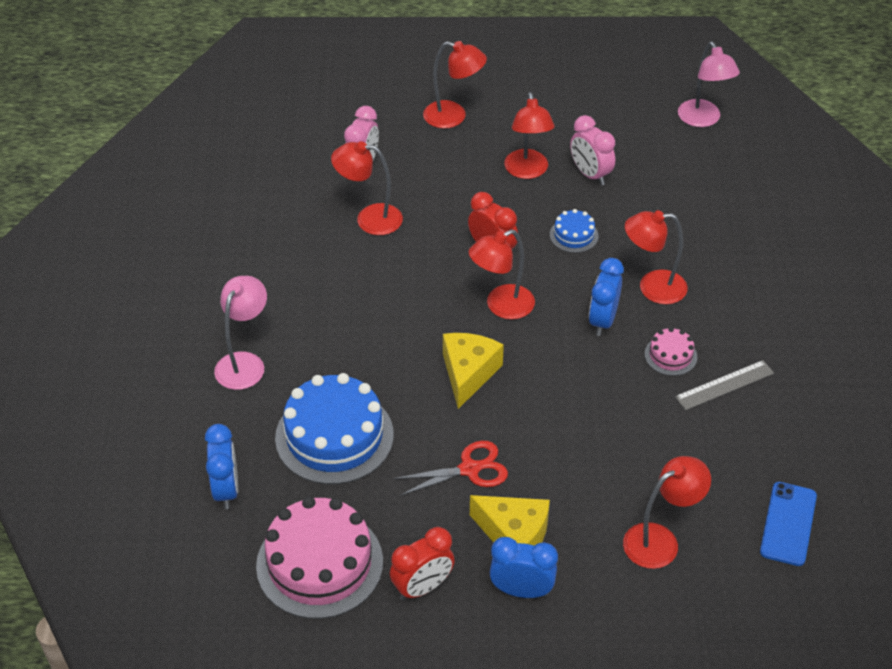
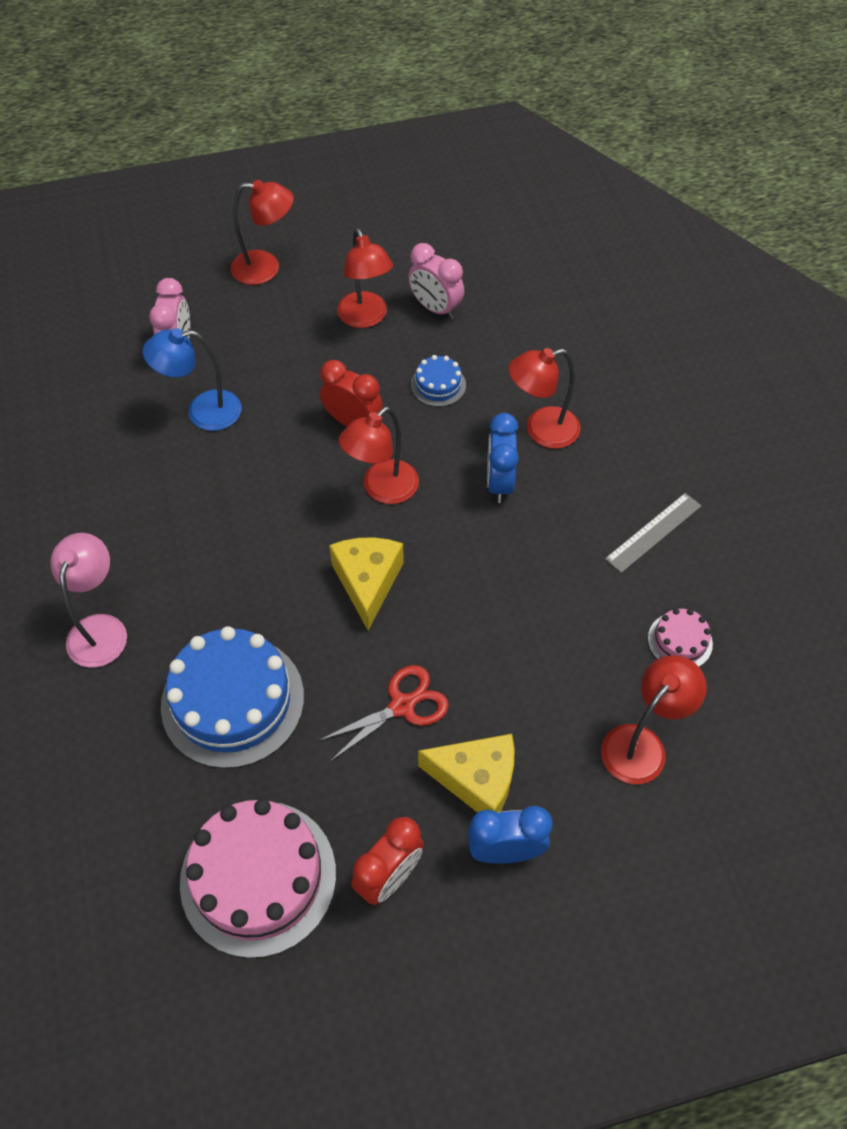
camera: 15 degrees left, 10 degrees up
(226, 490) = (119, 805): blue clock -> none
(369, 219) = (202, 412): red lamp -> blue lamp
(670, 355) = (585, 509): pink cake -> pink cake (680, 641)
(703, 120) = (537, 221): pink lamp -> none
(788, 524) = (773, 688): blue phone -> none

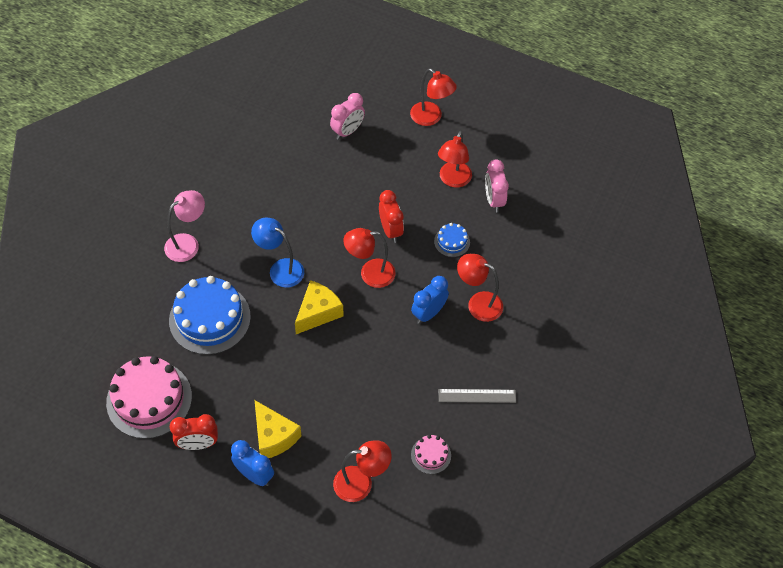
camera: 40 degrees right, 0 degrees up
(202, 412) = (327, 173): blue lamp -> blue lamp (280, 269)
(402, 706) = (276, 379): red scissors -> none

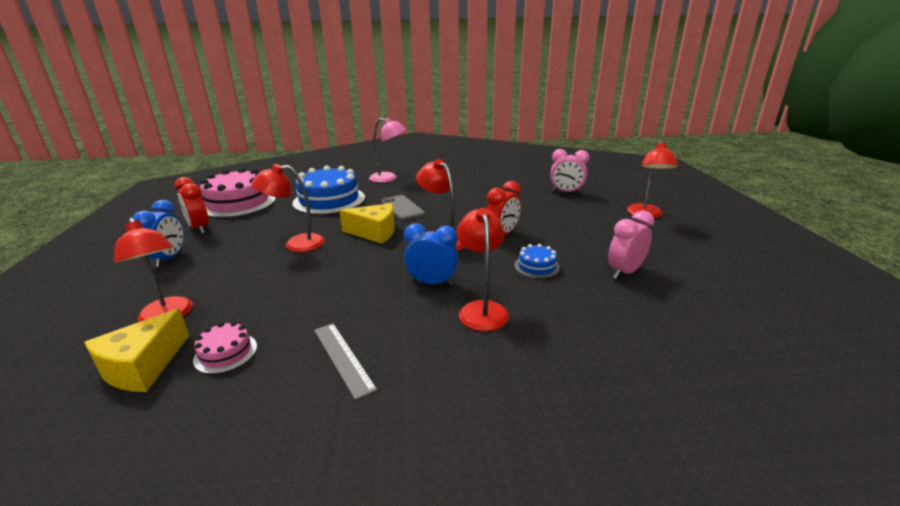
camera: 60 degrees right, 30 degrees down
(274, 436) = (219, 254): yellow cheese -> yellow cheese (143, 366)
(280, 269) = (402, 208): blue lamp -> grey phone
(453, 180) = (605, 244): red lamp -> red lamp (296, 244)

